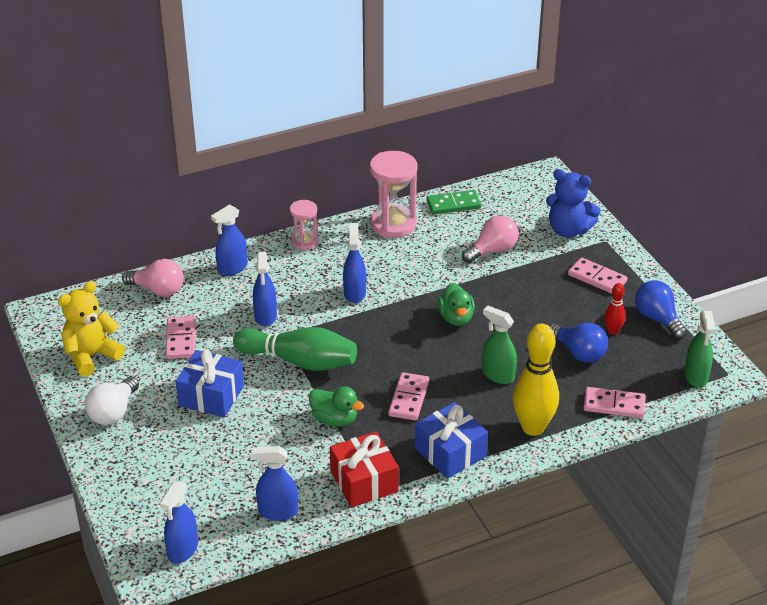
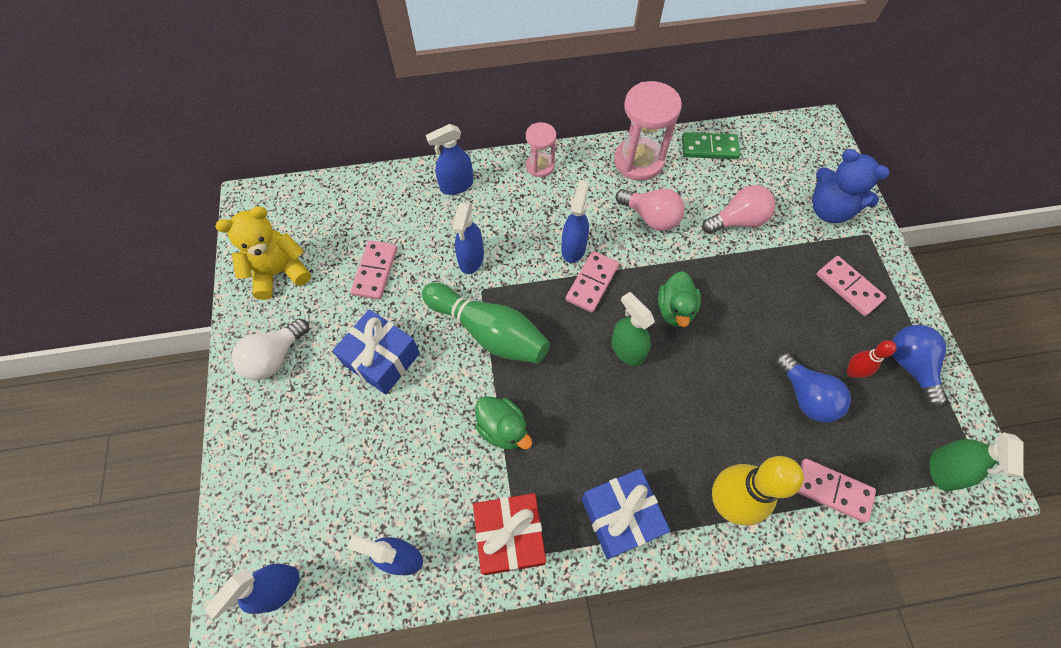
camera: 15 degrees right, 25 degrees up
(158, 290) = (373, 198): pink light bulb -> pink light bulb (651, 217)
(408, 398) = (593, 418): pink domino -> pink domino (592, 283)
(498, 375) = (703, 407): green spray bottle -> green spray bottle (627, 350)

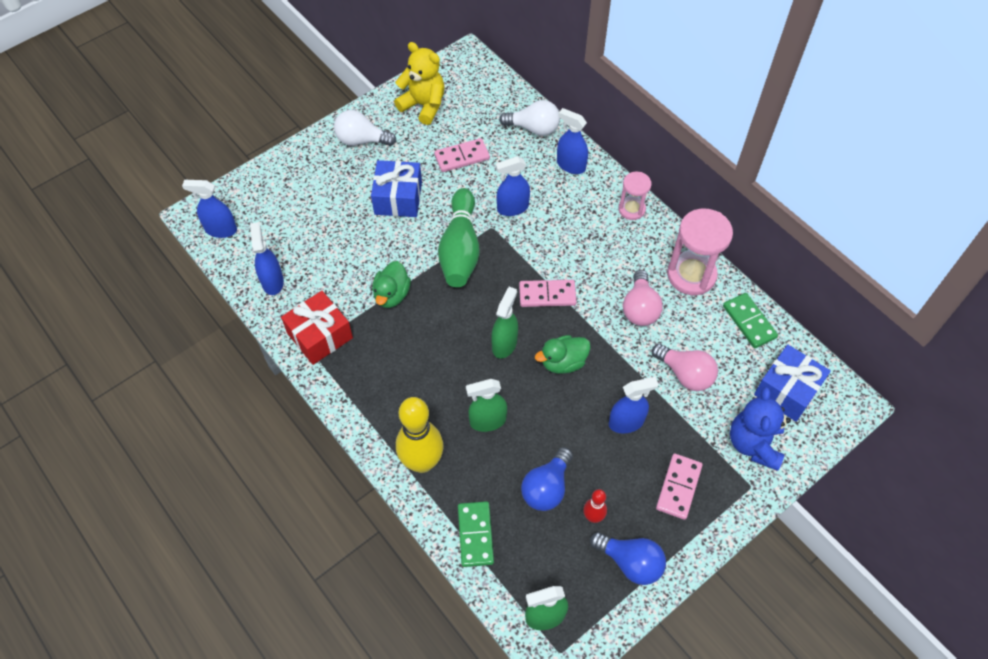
camera: 60 degrees right, 5 degrees down
(389, 191) = (534, 128): none -> white light bulb
(573, 248) = (570, 268): blue spray bottle -> blue spray bottle (626, 422)
(620, 516) = (371, 396): blue gift -> blue gift (787, 390)
(707, 412) = (487, 421): none -> green spray bottle
(832, 491) = (475, 535): pink domino -> green domino
(910, 365) = (630, 562): blue light bulb -> blue light bulb turned 75 degrees clockwise

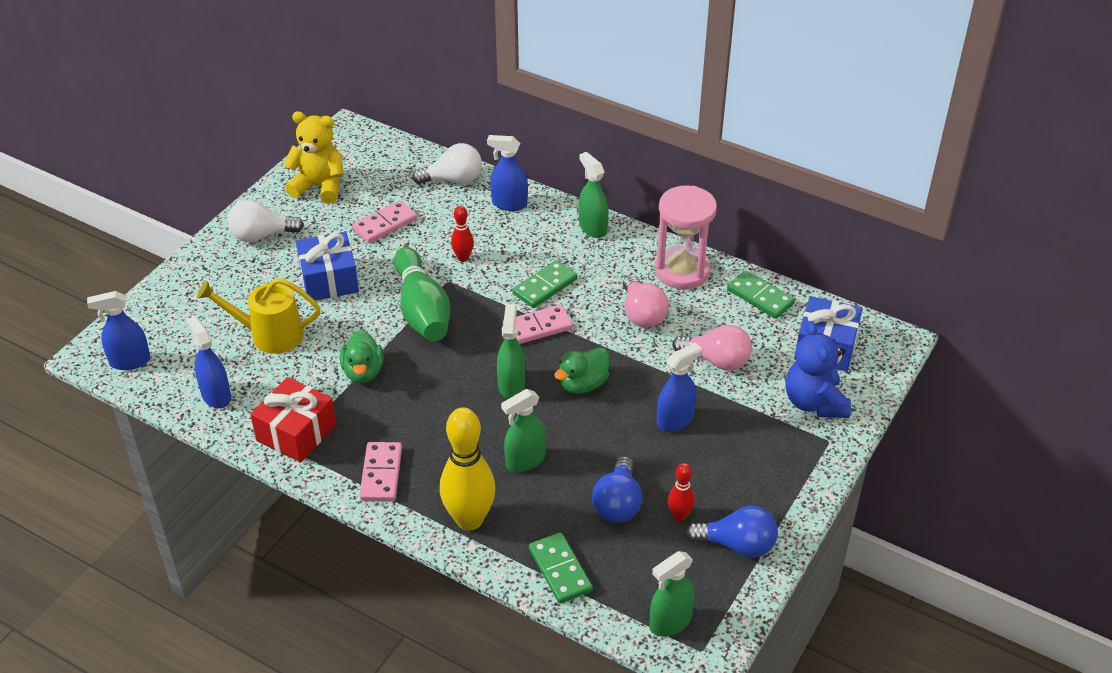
camera: 20 degrees left, 15 degrees down
(332, 237) = (269, 335): none -> yellow watering can
(512, 208) = (463, 258): blue spray bottle -> red bowling pin
(568, 256) = (545, 286): none -> green domino
(631, 209) = (592, 228): pink hourglass -> green spray bottle
(678, 487) = (756, 463): pink domino -> pink domino (381, 474)

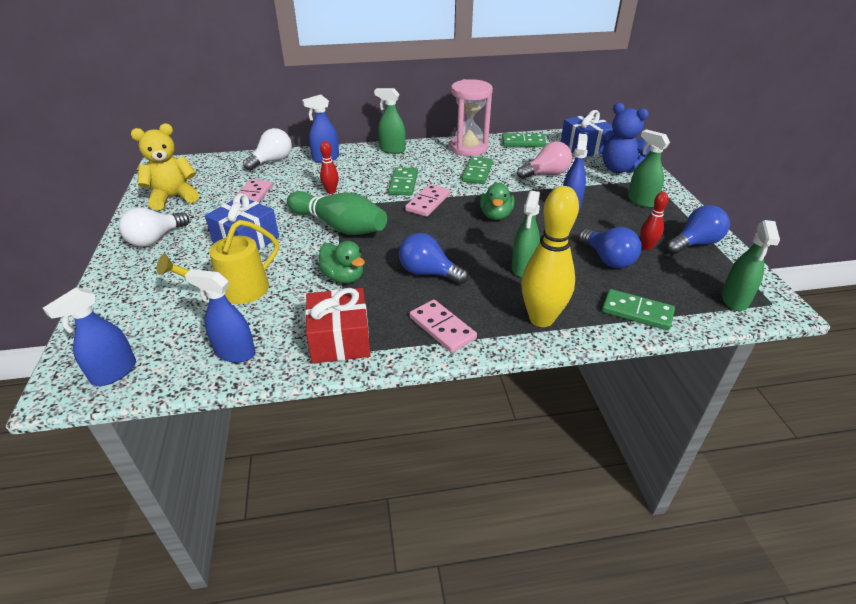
camera: 40 degrees left, 5 degrees down
(436, 412) = (428, 273): none -> blue light bulb
(511, 385) = (454, 235): green spray bottle -> green spray bottle (641, 201)
(642, 314) = (477, 172): pink light bulb -> green domino

